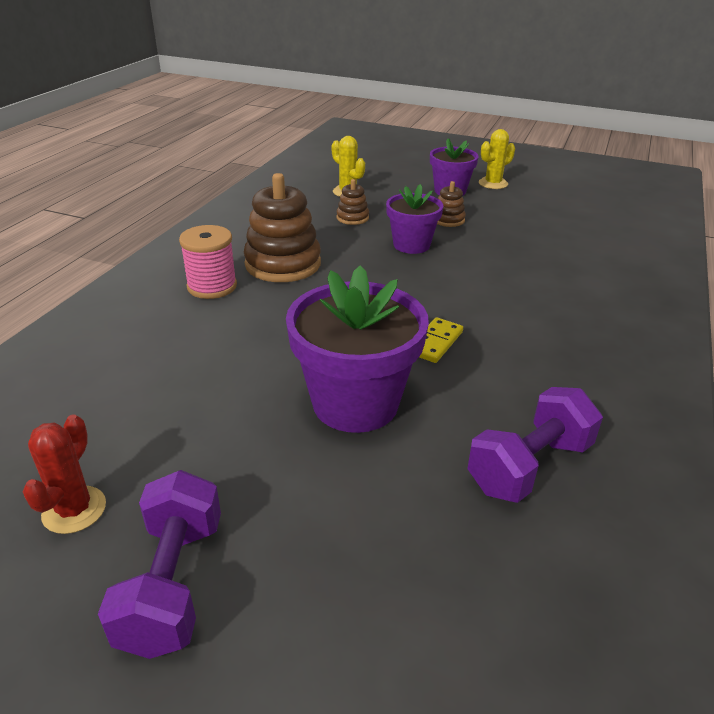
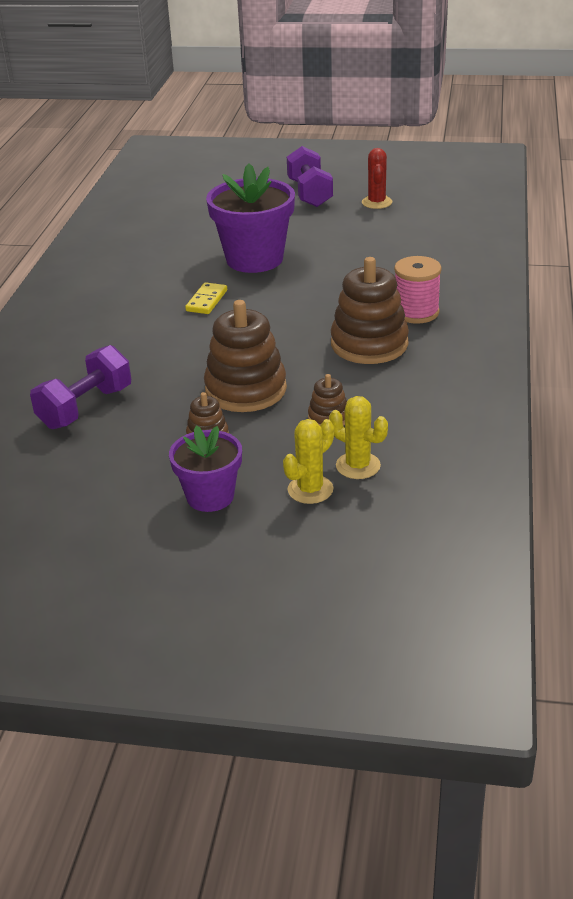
camera: 170 degrees right, 0 degrees up
(411, 245) = (246, 389): purple flower pot -> brown stacking toy
(493, 183) = (143, 529): yellow cactus -> yellow cactus (310, 489)
(529, 466) = (145, 249): purple dumbbell -> purple dumbbell (85, 407)

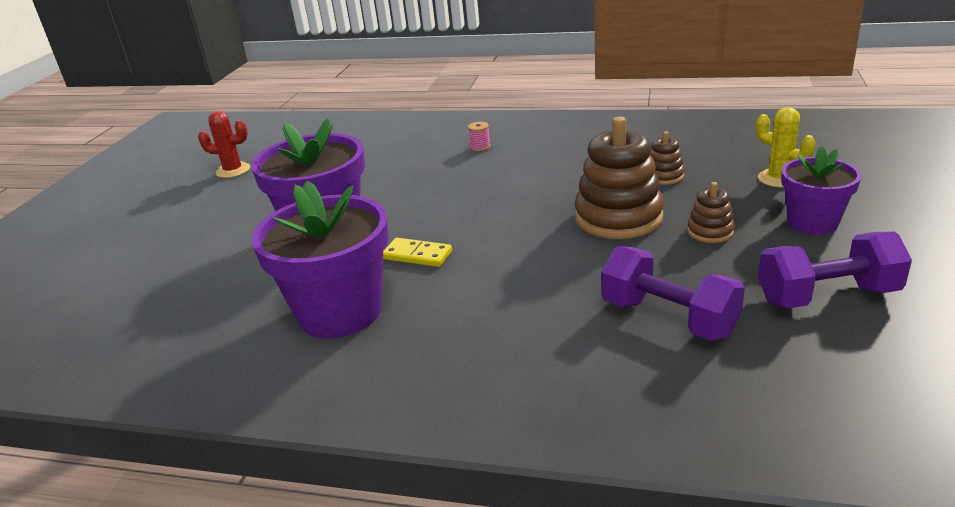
camera: 85 degrees left, 5 degrees down
(139, 281) = (340, 312): none -> purple flower pot
(309, 193) = (173, 208): purple dumbbell -> purple dumbbell (827, 296)
(358, 466) = (735, 162): yellow cactus -> none
(369, 344) = (534, 164): brown stacking toy -> none
(416, 312) = (480, 147): pink spool -> pink spool, size x0.48

